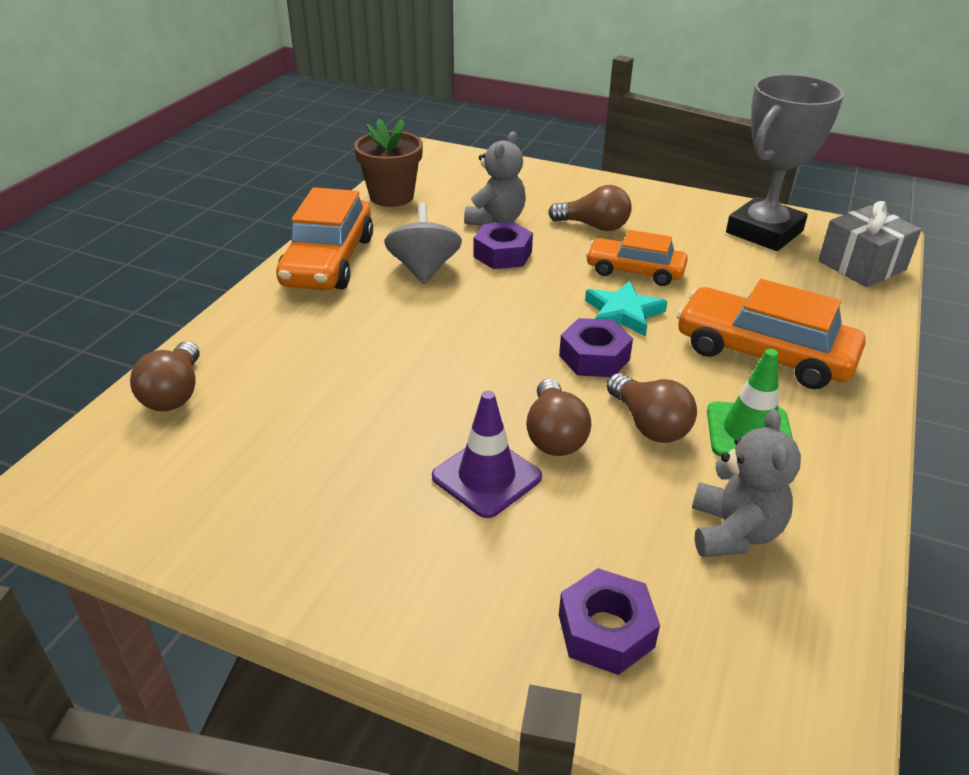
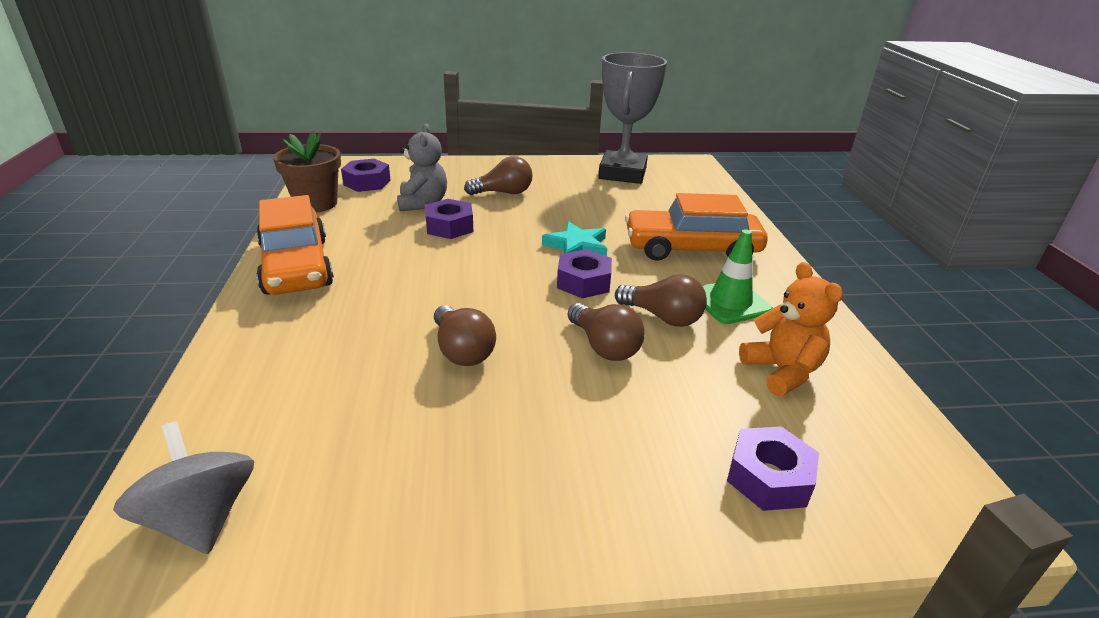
camera: 30 degrees left, 5 degrees down
(174, 393) = (219, 425): brown light bulb -> brown light bulb (462, 351)
(424, 269) = (392, 252): grey spinning top -> grey spinning top (201, 518)
(458, 182) = (367, 182): none -> purple nut
(486, 477) = (581, 396): purple traffic cone -> none
(635, 271) = (560, 216): orange car -> none
(734, 532) = (782, 371): grey teddy bear -> orange teddy bear
(861, 265) = (698, 181): grey gift -> none

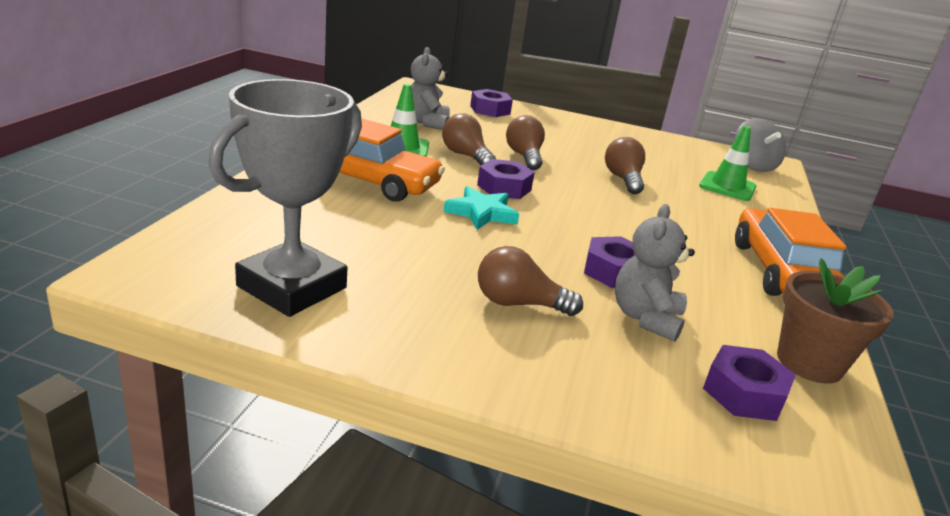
camera: 160 degrees left, 5 degrees down
(298, 400) = (727, 187): none -> green traffic cone
(782, 371) = (426, 122): orange teddy bear -> grey teddy bear

